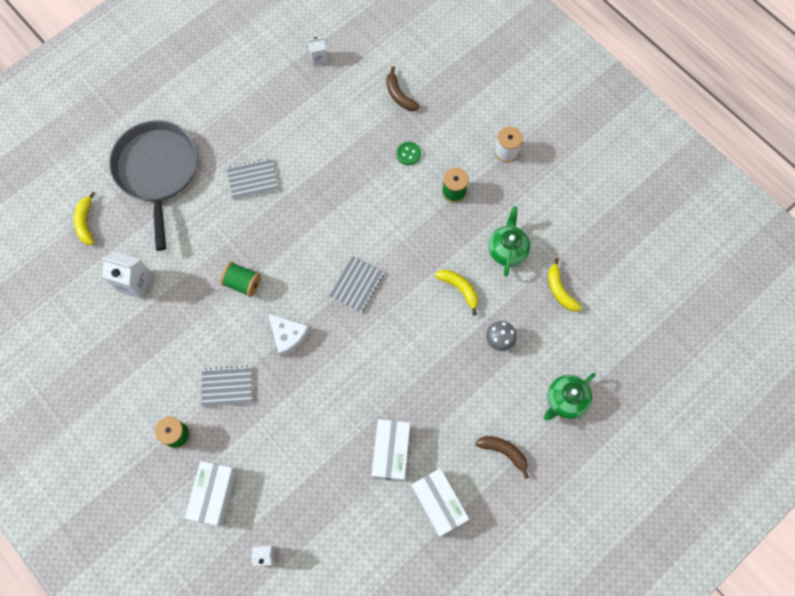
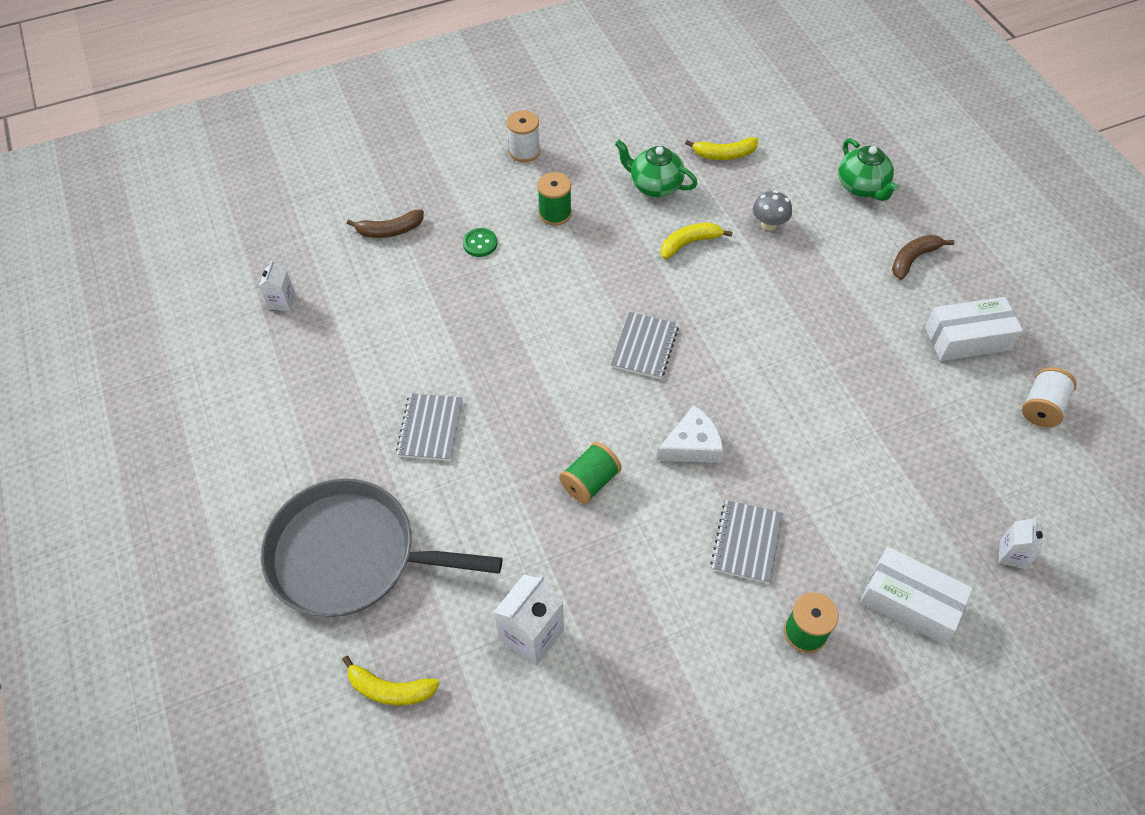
camera: 70 degrees left, 15 degrees down
(356, 285) = (644, 347): grey notebook -> grey notebook turned 60 degrees clockwise
(391, 452) = (889, 370): white box -> none
(393, 564) = (1041, 407): none -> white spool

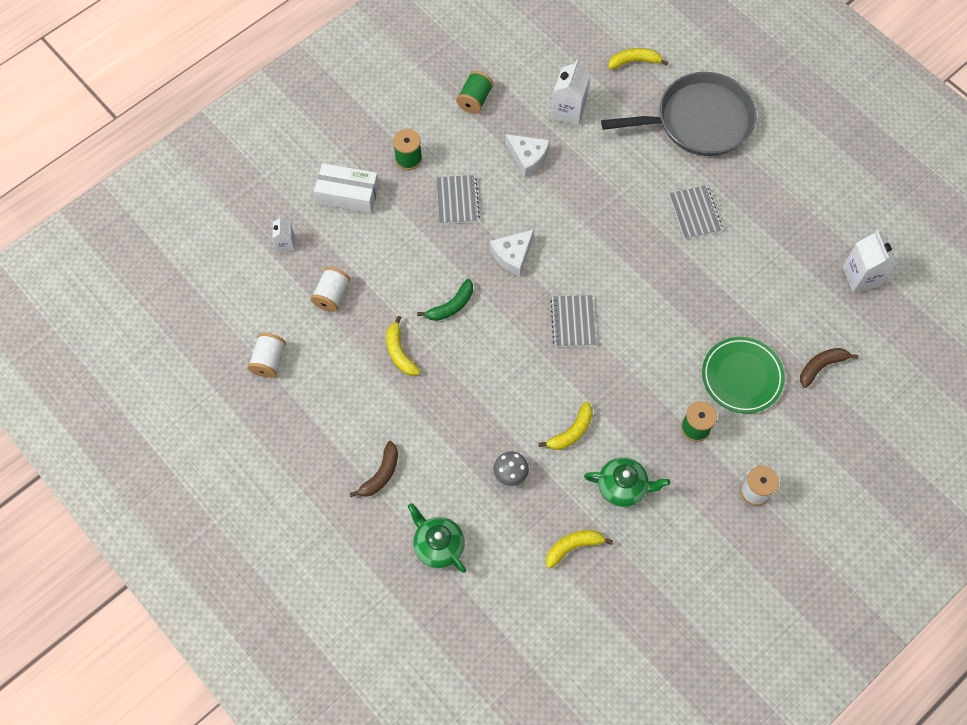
camera: 160 degrees right, 10 degrees up
(282, 301) = (861, 276): white carton -> white carton, size x1.71
(480, 243) = (742, 377): green button -> green plate
(590, 482) = (571, 209): green spool -> green spool (474, 100)
(623, 577) = (528, 157): none -> white cheese
(791, 406) = (451, 306): none -> green banana
(869, 372) = (400, 352): none -> yellow banana
(950, 464) = (332, 295): none -> white spool
(967, 338) = (328, 406): white box -> none

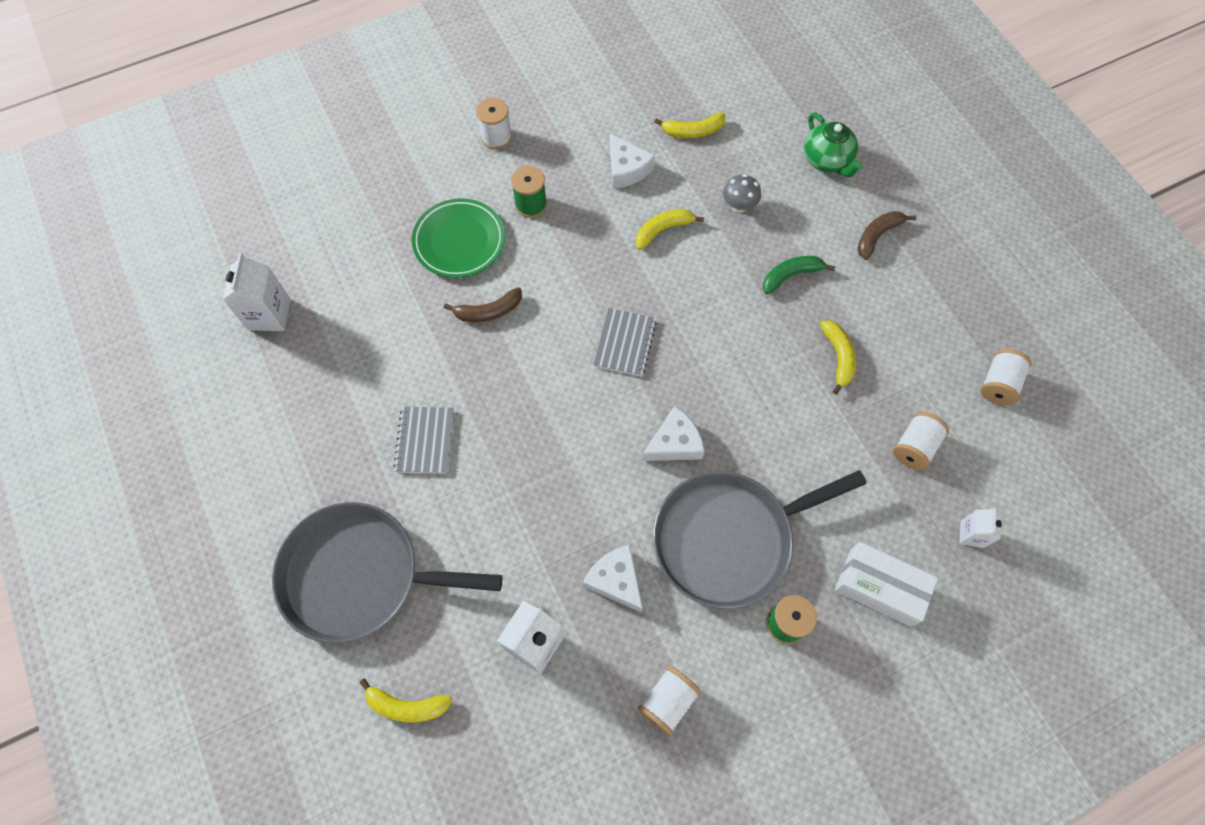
camera: 165 degrees left, 0 degrees up
(451, 306) = (766, 397): green banana -> green banana (791, 275)
(457, 200) = (729, 538): grey notebook -> grey pan
(474, 100) = (668, 701): green spool -> white spool
(623, 487) = (626, 169): green teapot -> white cheese
(821, 366) = (369, 231): brown banana -> brown banana (488, 311)

